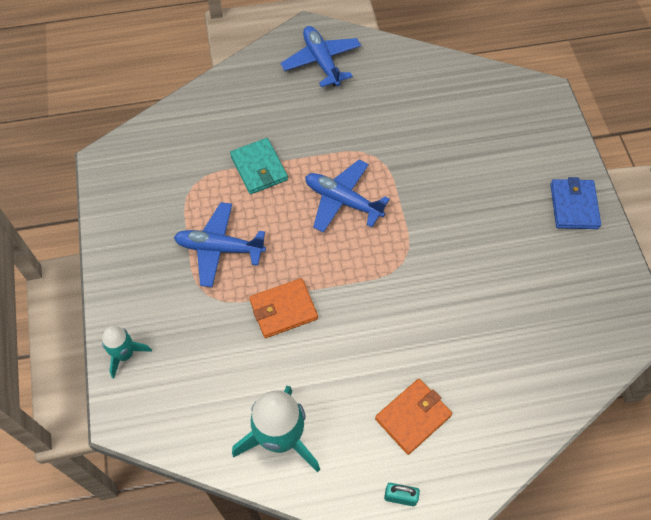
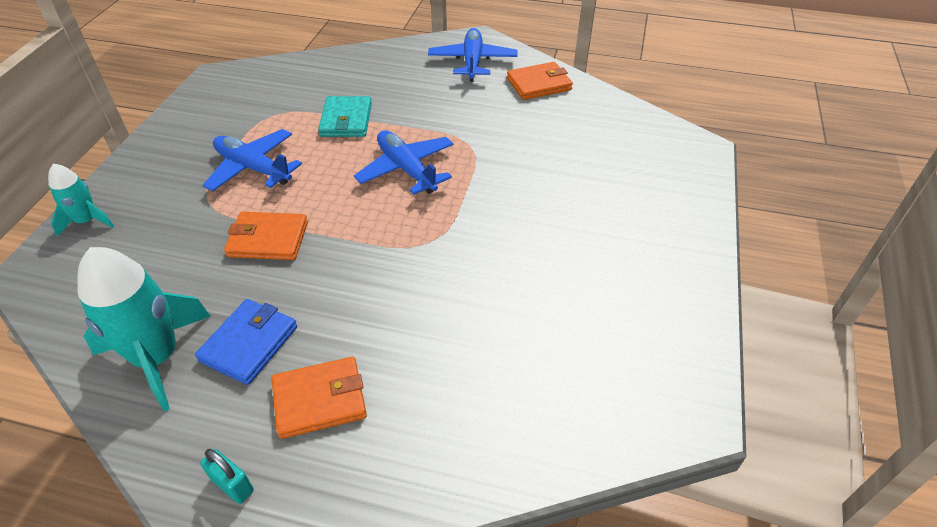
camera: 25 degrees right, 15 degrees down
(391, 68) = (539, 84): none -> orange wallet
(573, 206) = (673, 257): blue wallet -> blue wallet (249, 344)

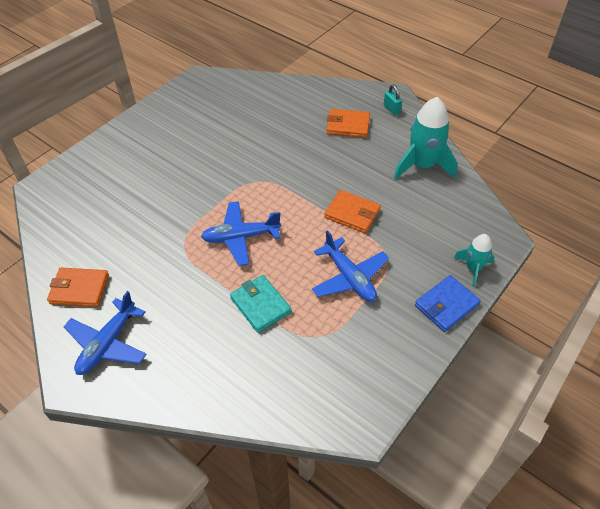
camera: 155 degrees left, 5 degrees up
(249, 344) = (375, 158): blue wallet -> blue wallet (446, 305)
(346, 120) = (260, 305): turquoise wallet -> turquoise wallet turned 60 degrees counterclockwise
(406, 169) = (241, 237): blue plane -> blue plane turned 90 degrees clockwise

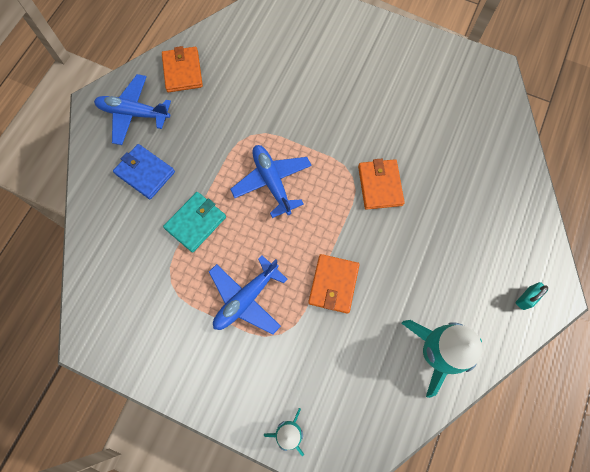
camera: 75 degrees right, 20 degrees up
(348, 125) = (474, 251): orange wallet -> orange wallet (380, 185)
(446, 305) = (232, 406): blue wallet -> blue wallet (145, 173)

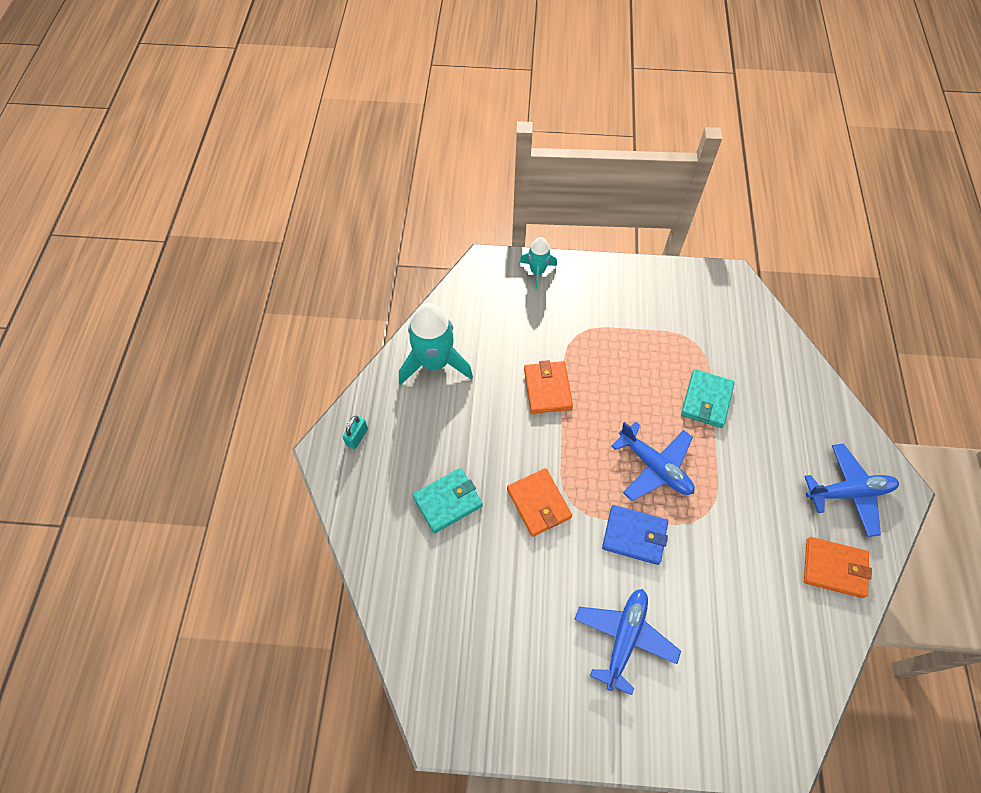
camera: 160 degrees right, 10 degrees down
(145, 173) = (788, 431): blue wallet -> blue wallet (634, 535)
(182, 71) = (834, 568): orange wallet -> orange wallet turned 45 degrees counterclockwise
(246, 298) = (621, 351): blue plane -> blue plane (624, 638)
(455, 212) = (448, 501): none -> turquoise wallet

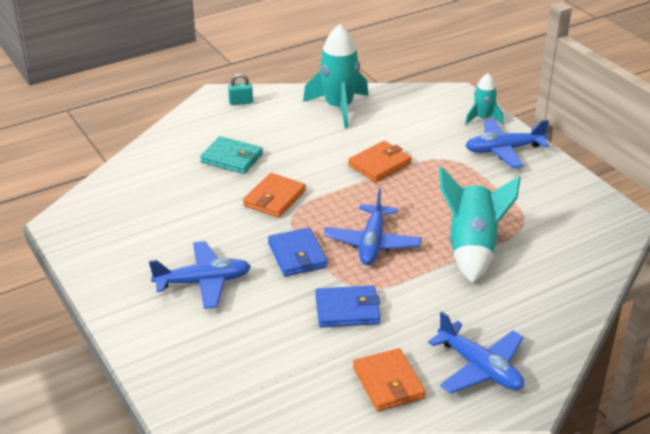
camera: 55 degrees right, 25 degrees down
(592, 289) = (503, 150): none -> blue plane
(706, 400) = (472, 248): turquoise wallet -> turquoise rocket
(730, 542) = (347, 310): none -> blue wallet

